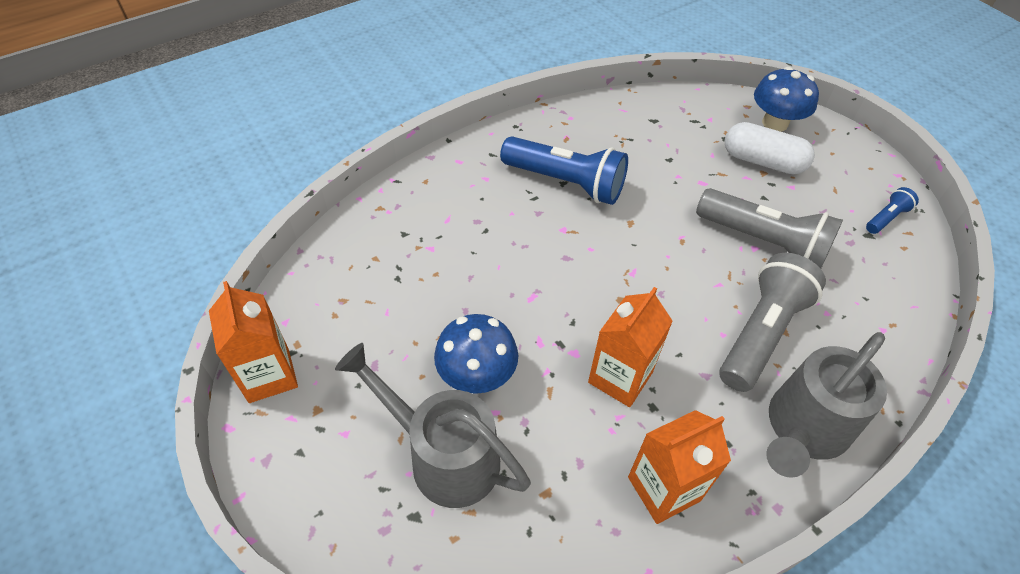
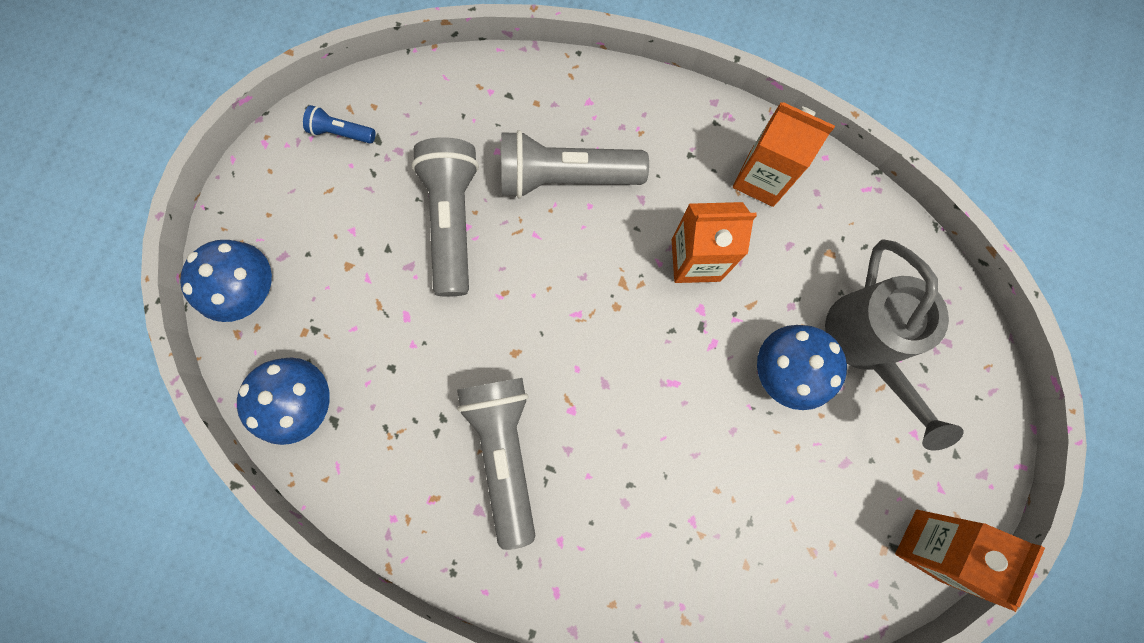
camera: 125 degrees left, 25 degrees up
(566, 182) = (505, 451): blue flashlight -> grey flashlight
(676, 114) = (305, 402): none -> blue mushroom
(762, 161) = (330, 274): white capsule -> none
(803, 430) = (637, 111): grey watering can -> none

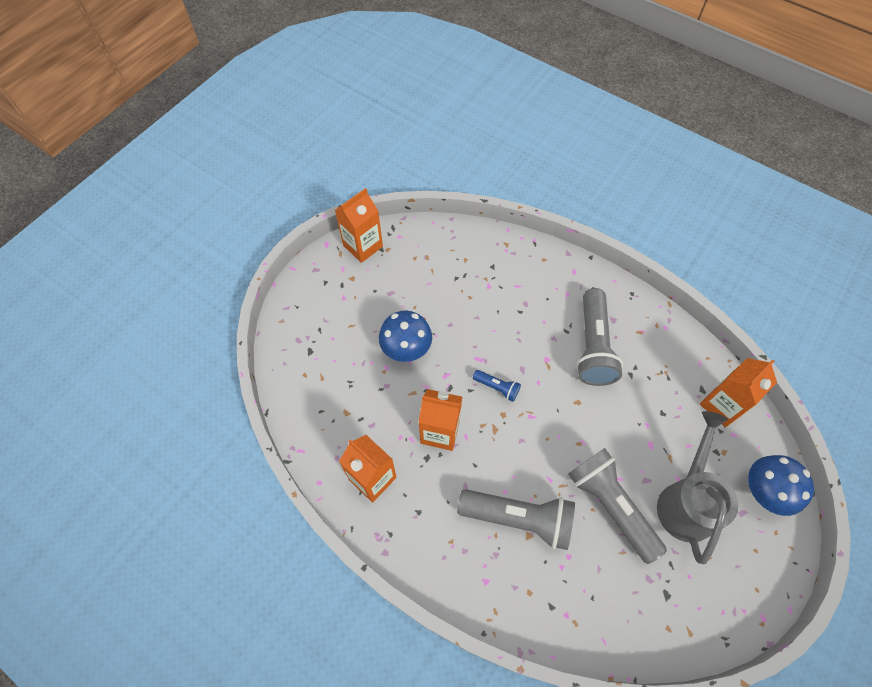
camera: 165 degrees left, 15 degrees down
(305, 402) = (722, 405): blue mushroom -> orange carton
(341, 132) = (696, 609): blue flashlight -> blue flashlight (497, 387)
(453, 222) = (610, 506): grey flashlight -> grey flashlight turned 135 degrees clockwise
(867, 344) = (348, 351): grey watering can -> grey watering can (686, 501)

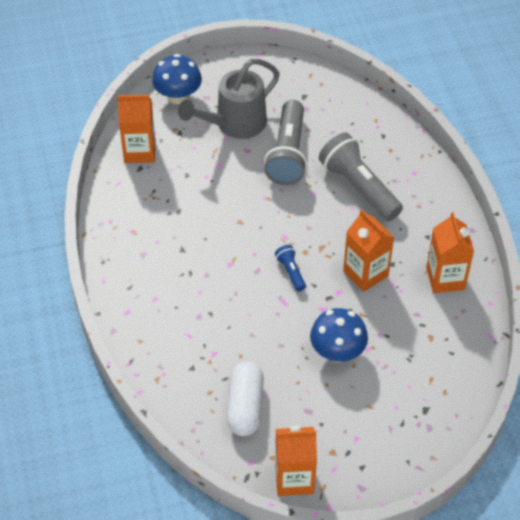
camera: 140 degrees left, 10 degrees down
(434, 266) = (245, 406): none -> white capsule
(593, 346) = (183, 247): grey flashlight -> none

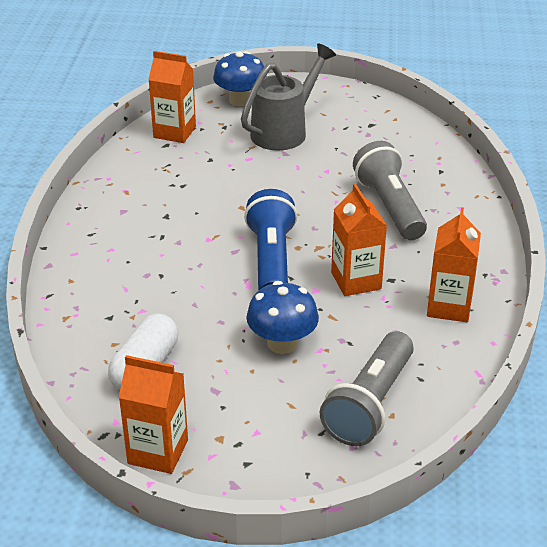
camera: 20 degrees right, 15 degrees down
(234, 124) = (284, 131): grey watering can -> grey watering can turned 150 degrees clockwise
(288, 154) = (327, 164): grey flashlight -> grey flashlight (370, 404)
(291, 272) = (271, 260): blue flashlight -> blue flashlight, size x2.16

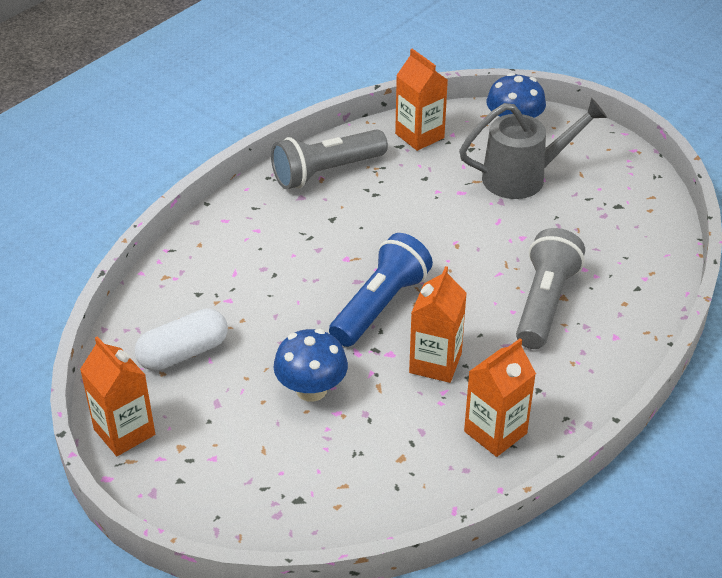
camera: 35 degrees right, 5 degrees up
(370, 404) = (328, 486): grey flashlight -> grey flashlight (326, 172)

